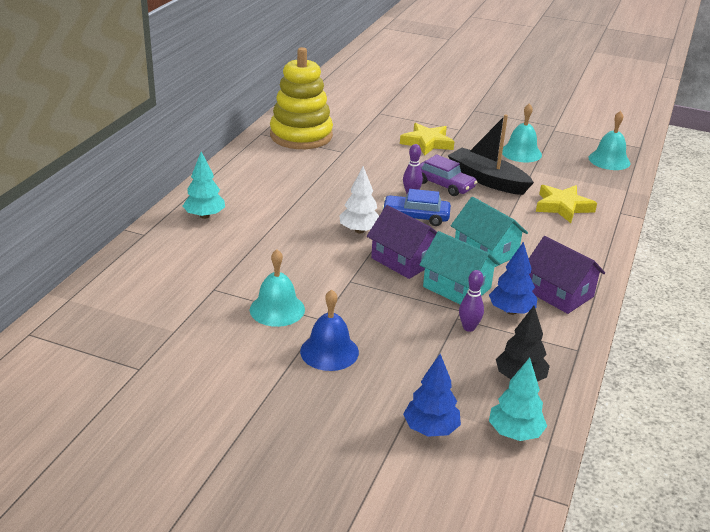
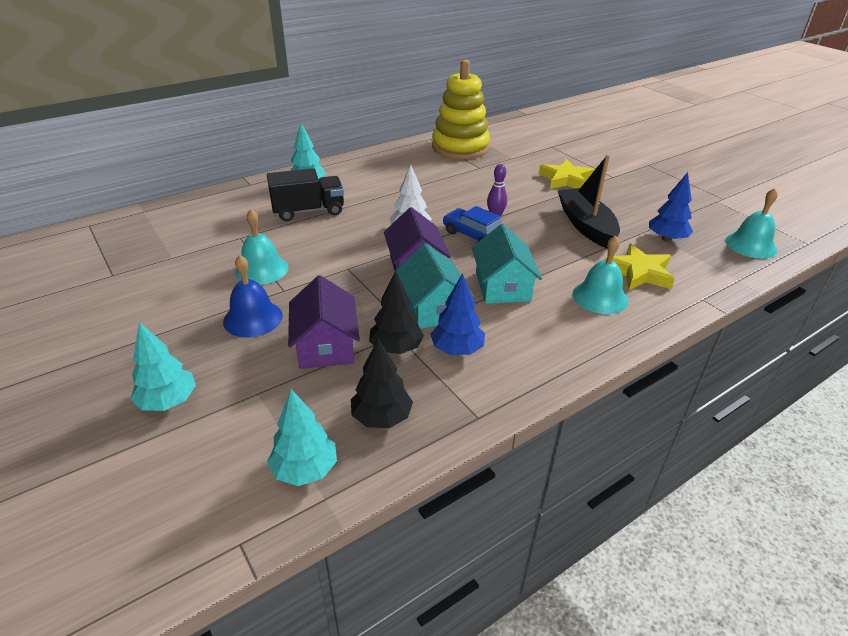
camera: 35 degrees right, 5 degrees up
(243, 242) = (308, 211): none -> black truck
(355, 439) = (168, 401): none -> turquoise tree
(431, 429) = (238, 425): blue tree -> blue tree (666, 239)
(444, 185) = (536, 217): purple car -> none
(469, 327) = (396, 348): purple bowling pin -> black tree
(521, 152) = (653, 212): turquoise bell -> turquoise bell (600, 297)
(559, 293) = (529, 352): purple house -> purple house (325, 345)

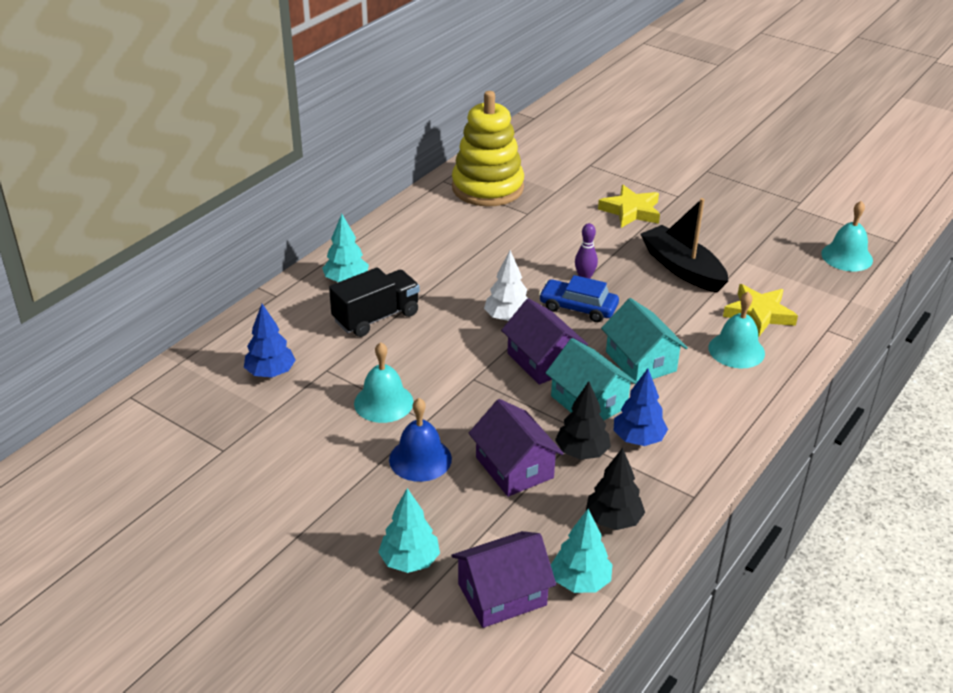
camera: 20 degrees left, 0 degrees up
(221, 459) = (502, 594): none -> purple house
(666, 239) = (767, 267): blue tree -> blue tree (270, 373)

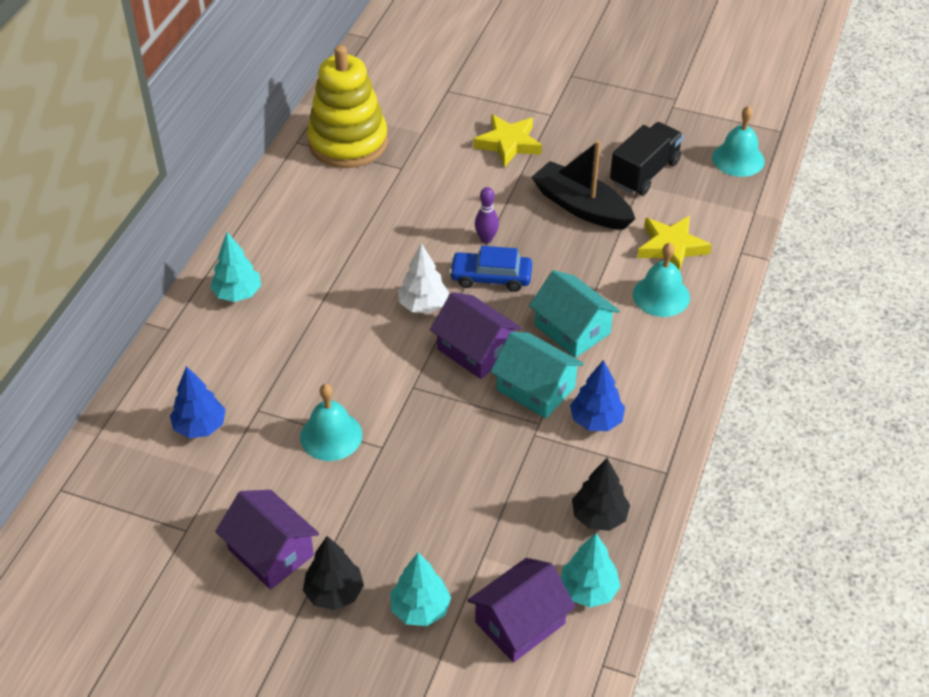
camera: 15 degrees left, 10 degrees up
(376, 317) = (286, 334): black truck -> black truck (645, 172)
(420, 459) = (391, 493): blue bell -> none
(514, 467) = (487, 481): purple house -> purple house (270, 552)
(582, 452) = (547, 448): black tree -> black tree (334, 593)

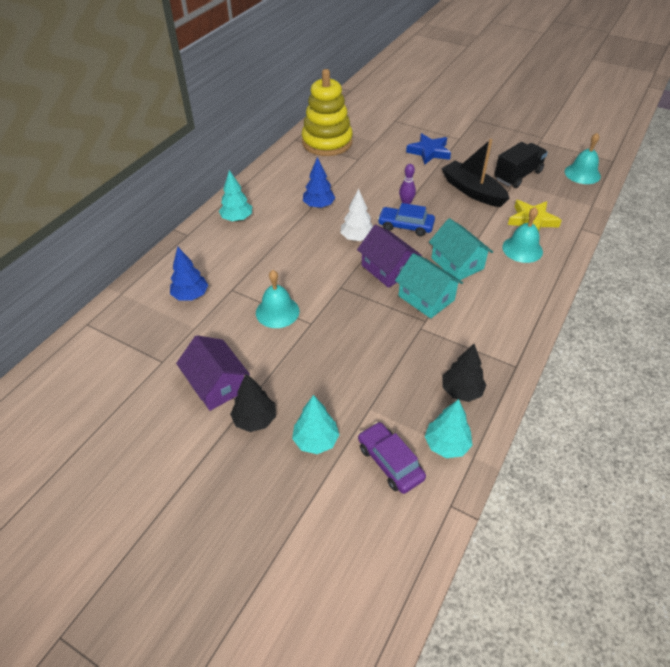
camera: 10 degrees right, 0 degrees up
(508, 144) = (429, 152): yellow star -> blue star
(520, 623) = (390, 462): purple house -> purple car
(596, 420) = (467, 324): blue tree -> blue tree (319, 205)

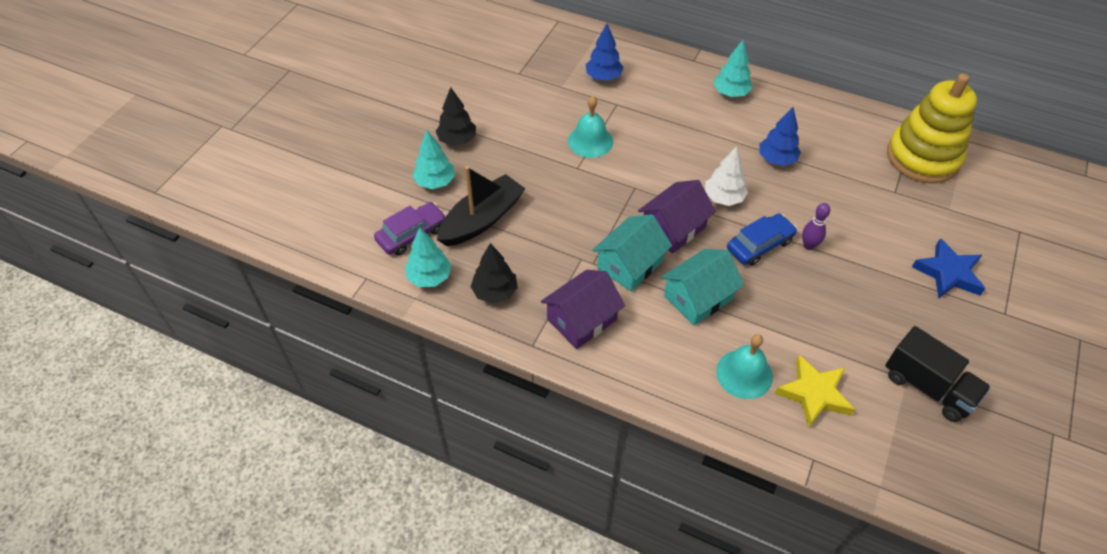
camera: 85 degrees right, 5 degrees up
(216, 384) = (495, 111): purple house -> purple house (582, 319)
(405, 226) = (759, 245): blue car -> blue car turned 45 degrees clockwise
(472, 191) = (864, 323): black boat -> black boat (482, 219)
(582, 174) = (972, 488): turquoise bell -> none

